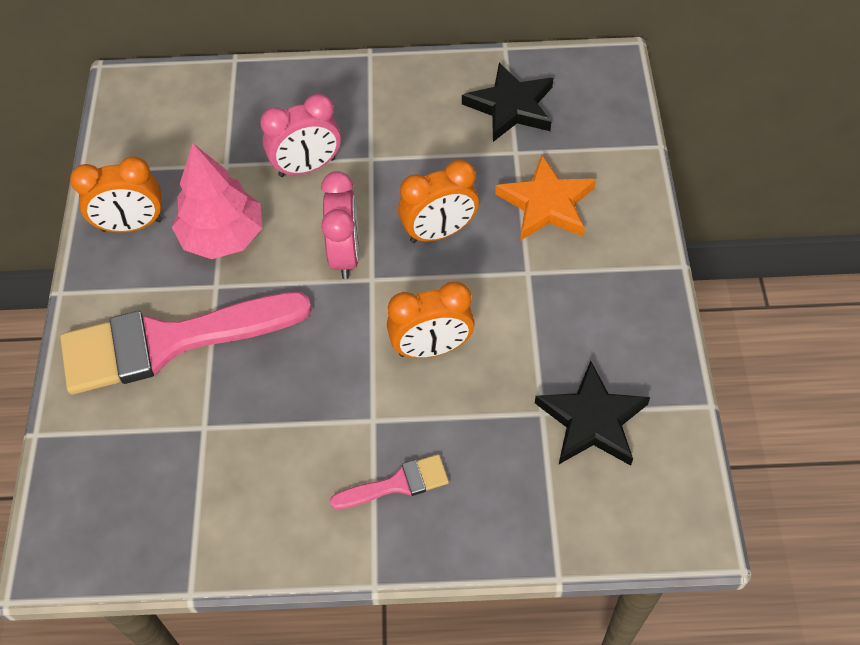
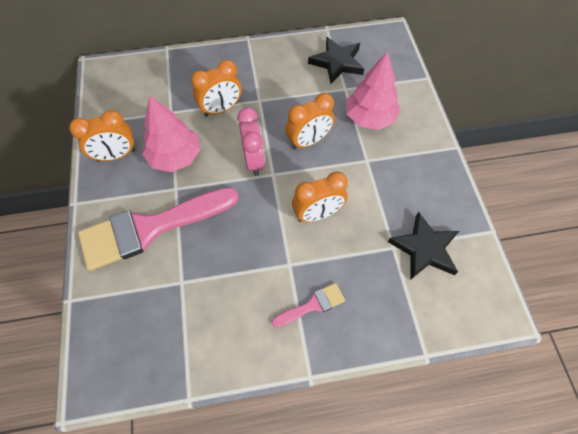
camera: 10 degrees left, 5 degrees up
(307, 167) = (221, 109): pink clock -> orange clock
(546, 204) = (369, 118): orange star -> pink tree

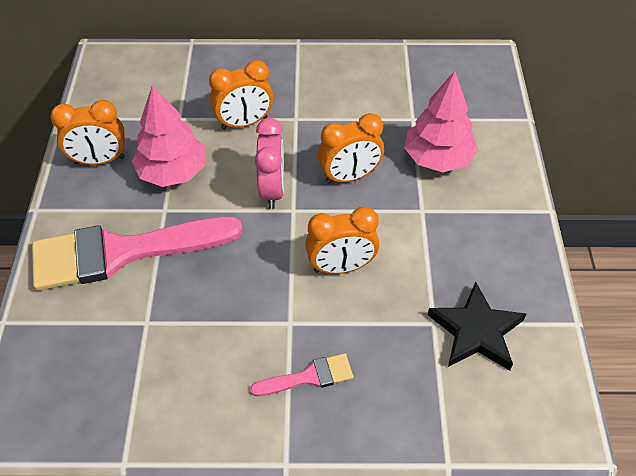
camera: 10 degrees right, 10 degrees down
(337, 62) = (409, 85): black star -> none

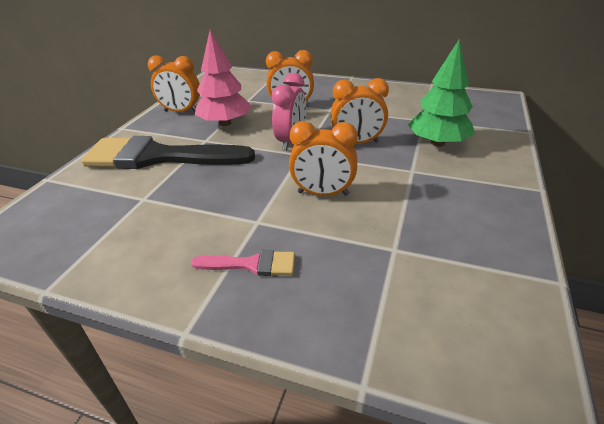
camera: 20 degrees right, 15 degrees down
(122, 252) = (159, 157): pink brush -> black brush
(437, 158) = (437, 143): pink tree -> green tree
(476, 331) = (438, 265): black star -> none

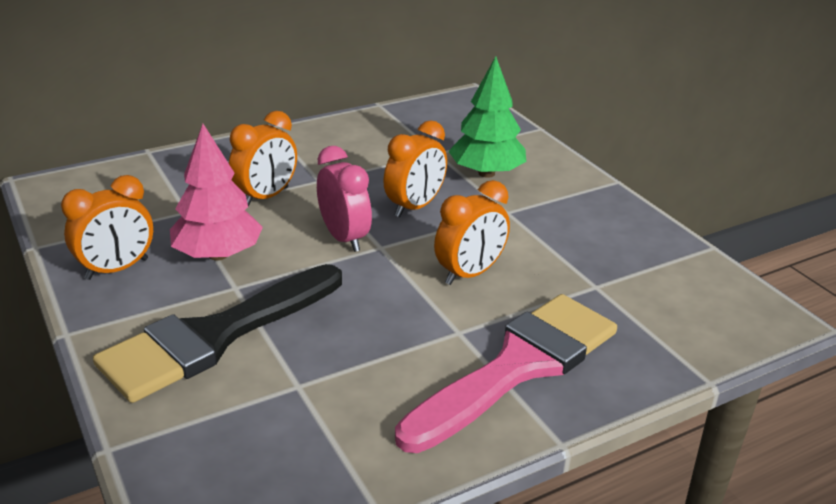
camera: 50 degrees left, 5 degrees down
(251, 264) = (518, 366): pink brush -> pink brush, size x2.27

